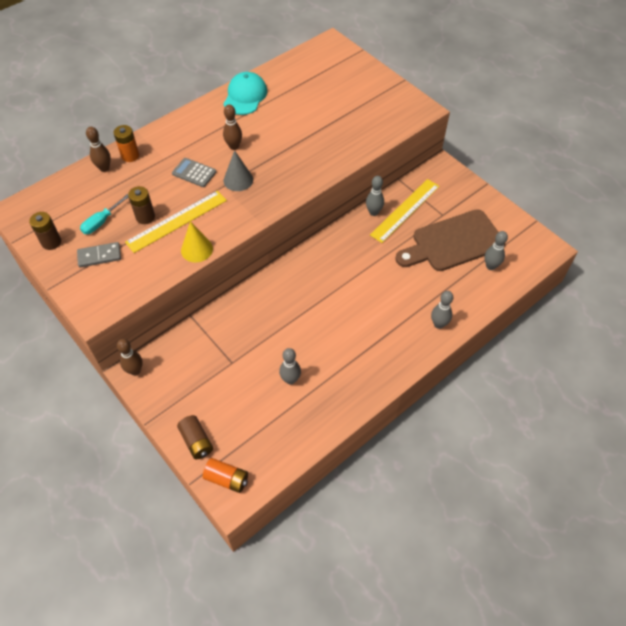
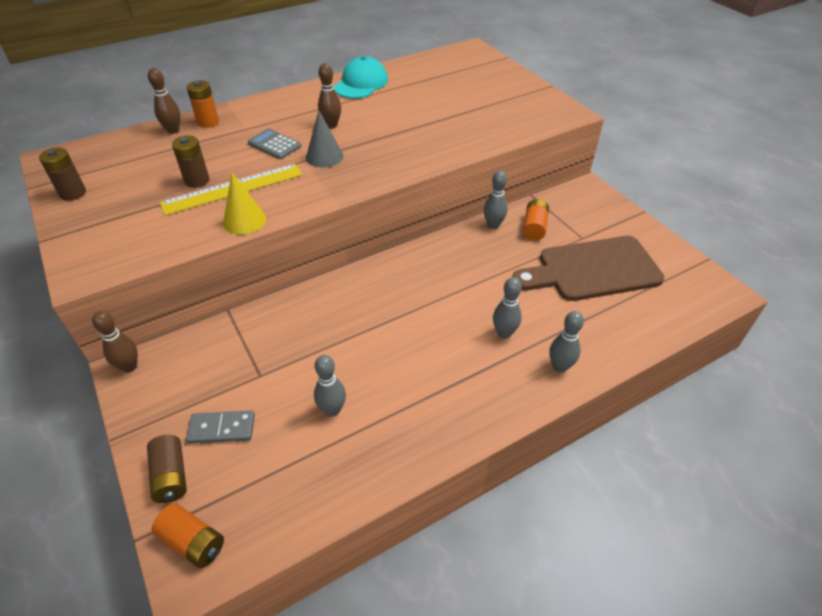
camera: 10 degrees right, 10 degrees down
(99, 256) = (122, 213): grey domino -> grey domino (222, 428)
(101, 222) = (142, 180): turquoise screwdriver -> none
(405, 210) = (534, 227): yellow ruler -> orange battery
(490, 266) = (642, 304): grey bowling pin -> grey bowling pin (504, 333)

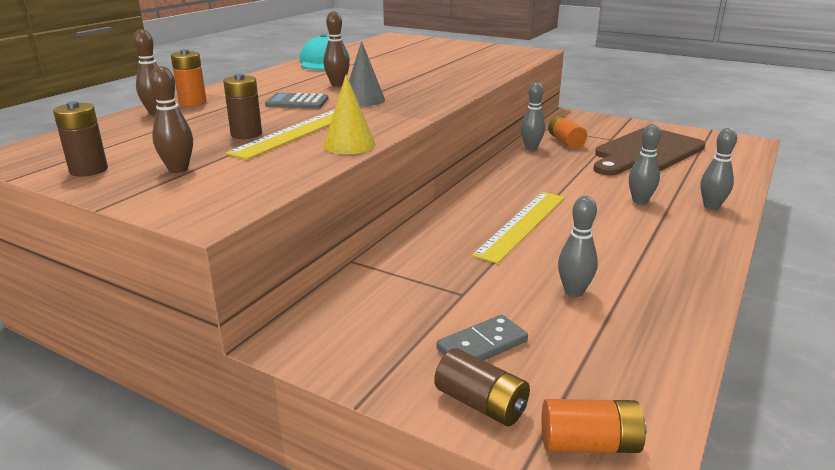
camera: 30 degrees left, 20 degrees down
(129, 367) = (292, 338): brown bowling pin -> brown bowling pin (178, 169)
(377, 321) = (522, 224): none -> yellow ruler

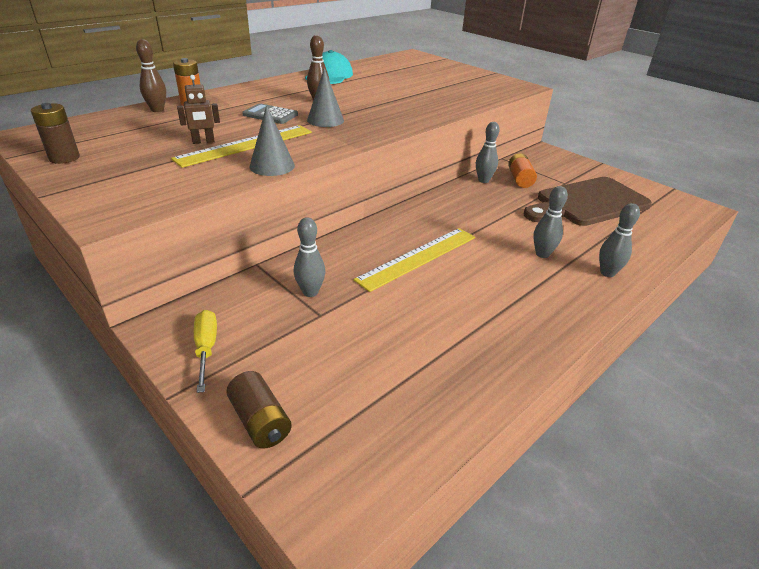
camera: 15 degrees right, 10 degrees up
(178, 169) = (125, 168): brown bowling pin -> none
(246, 134) = (203, 142): brown battery -> brown robot
(349, 145) = (272, 166): yellow cone -> grey cone
(361, 350) = (206, 348): none -> yellow screwdriver
(482, 345) = (300, 367): grey domino -> none
(574, 292) = (413, 334): grey bowling pin -> grey bowling pin (310, 292)
(589, 444) = (318, 483): orange battery -> none

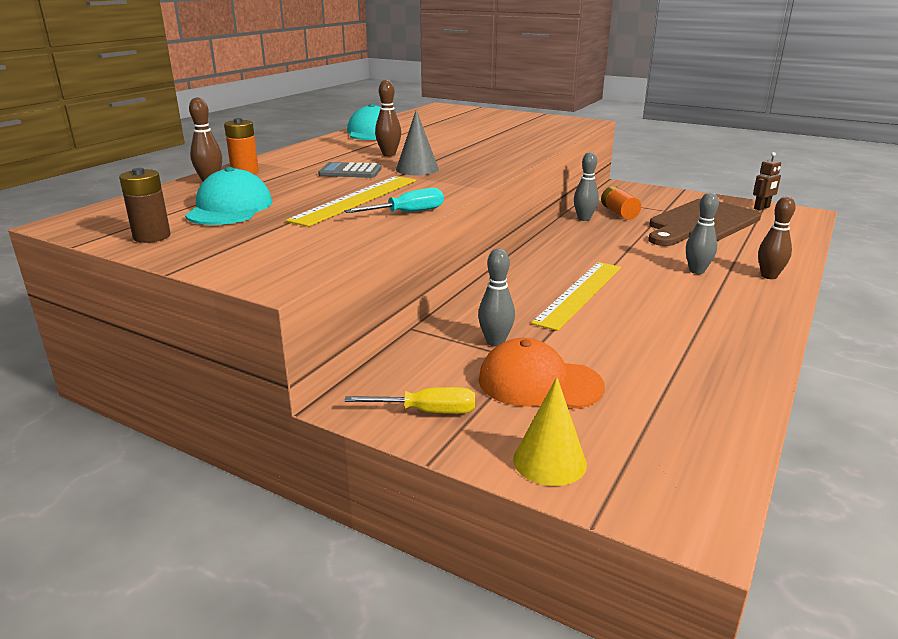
camera: 15 degrees left, 10 degrees down
(145, 139) = (230, 208): none -> turquoise cap
(203, 142) = (303, 202): brown robot -> brown robot (762, 208)
(206, 348) = (428, 411): yellow screwdriver -> yellow screwdriver turned 120 degrees clockwise
(260, 421) = (549, 461): brown battery -> yellow cone
(272, 166) = (408, 212): grey cone -> turquoise screwdriver
(313, 341) = (539, 383): none -> orange cap
(607, 273) = (769, 276): grey bowling pin -> brown bowling pin

